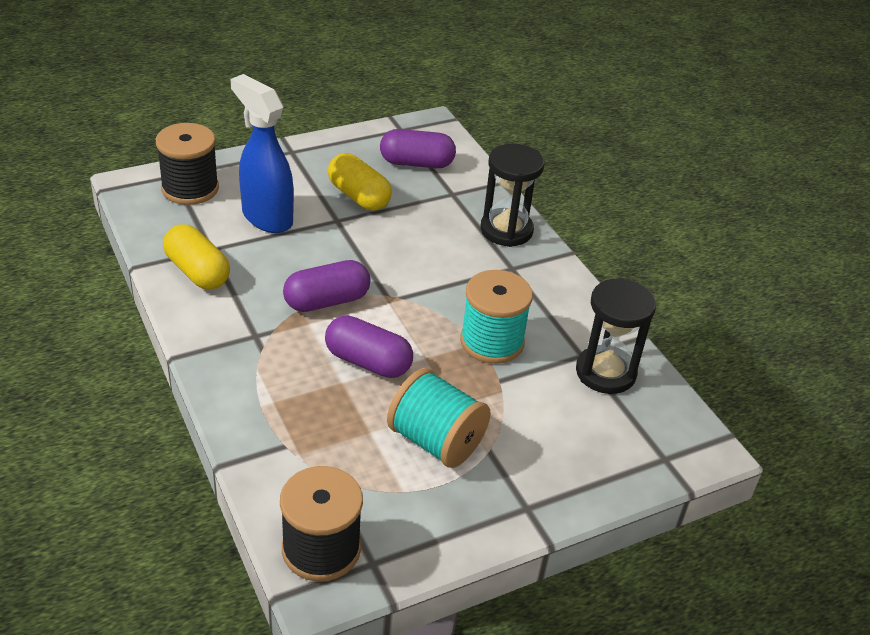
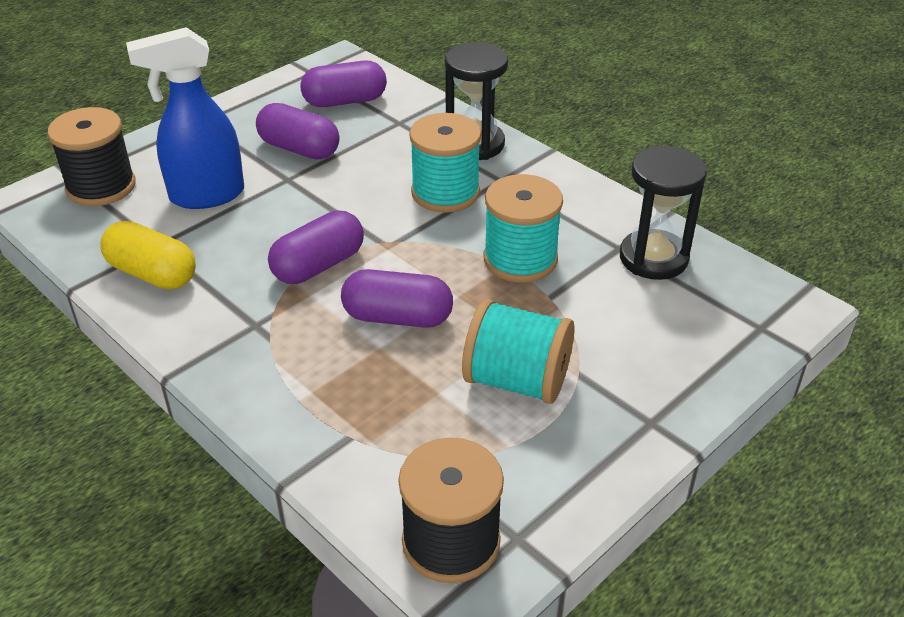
camera: 15 degrees left, 0 degrees up
(266, 217) = (206, 196): blue spray bottle -> blue spray bottle turned 45 degrees counterclockwise
(359, 196) = (299, 149): yellow capsule -> purple capsule
(459, 267) = (445, 193): none -> turquoise spool

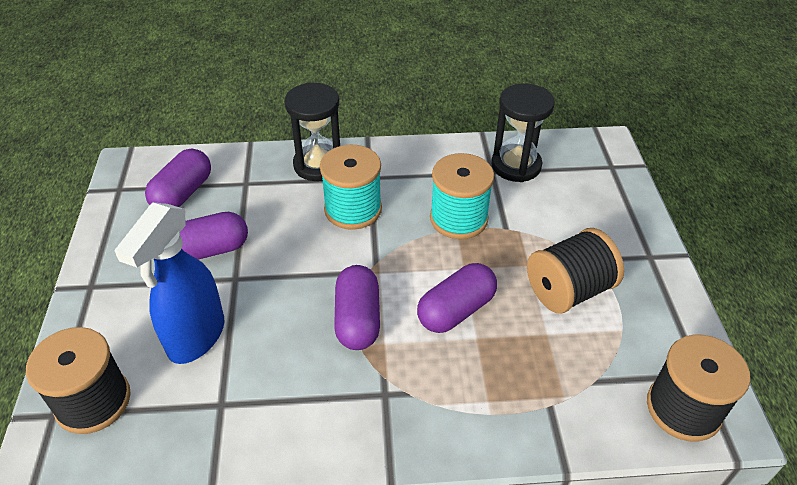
camera: 50 degrees left, 5 degrees up
(152, 273) = (256, 426): yellow capsule -> none
(517, 380) = (568, 290): turquoise spool -> black spool

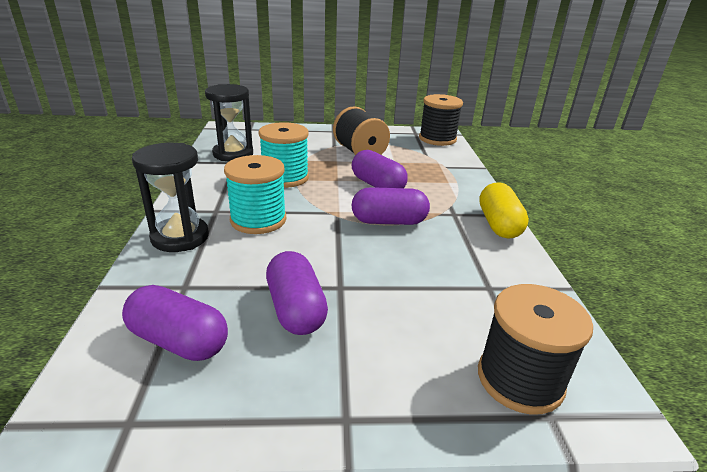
camera: 90 degrees left, 15 degrees down
(196, 337) = (420, 308): blue spray bottle -> none
(358, 445) = (498, 224): none -> yellow capsule

